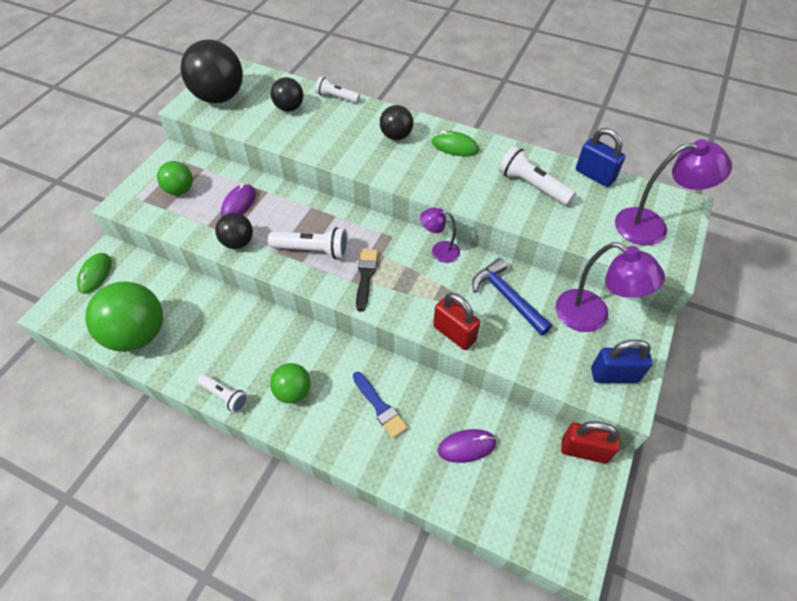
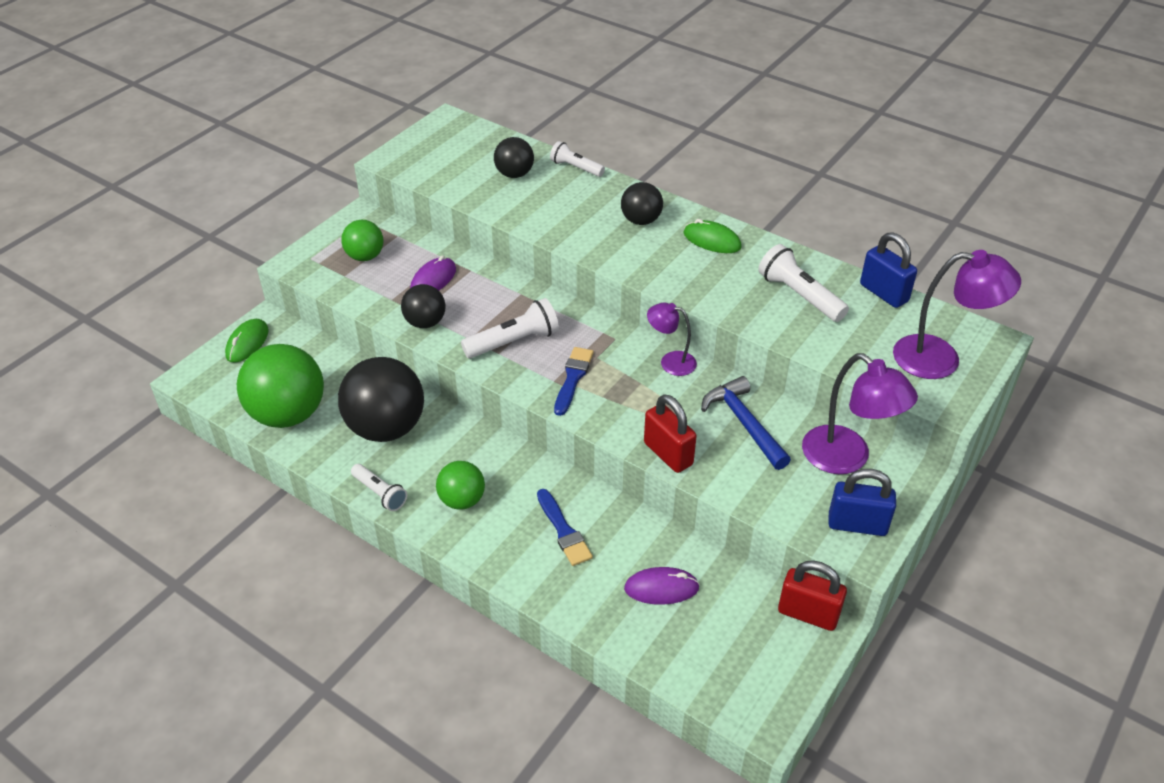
camera: 10 degrees right, 10 degrees down
(219, 97) = (431, 153): black ball -> black ball (386, 428)
(313, 250) = (514, 342): white flashlight -> white flashlight turned 45 degrees counterclockwise
(365, 276) = (573, 378): black brush -> blue brush

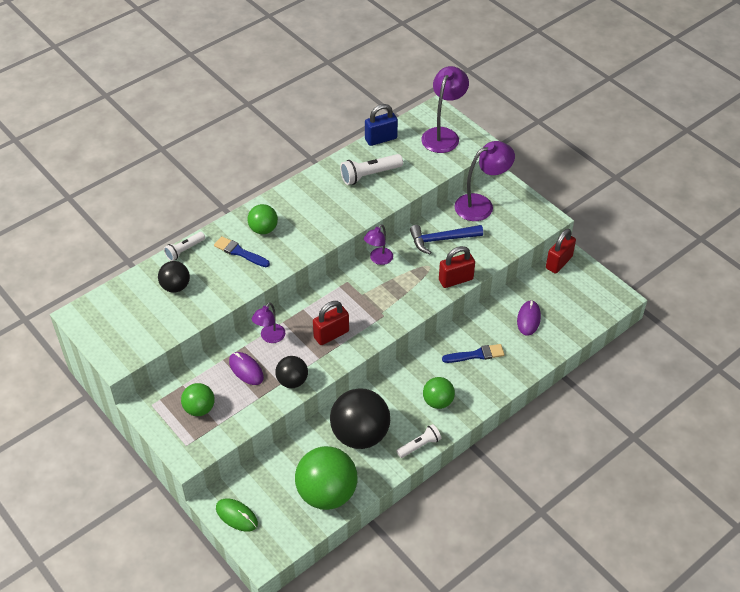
camera: 75 degrees left, 5 degrees up
(491, 288) = (270, 337): none -> purple lamp
(514, 342) = (331, 334): white flashlight -> red padlock
(573, 378) = (377, 310): blue brush -> blue brush (240, 252)
(641, 220) = (263, 229): black ball -> green ball
(712, 240) = (300, 200): green mouse -> none
(857, 524) = (528, 215): blue padlock -> none

